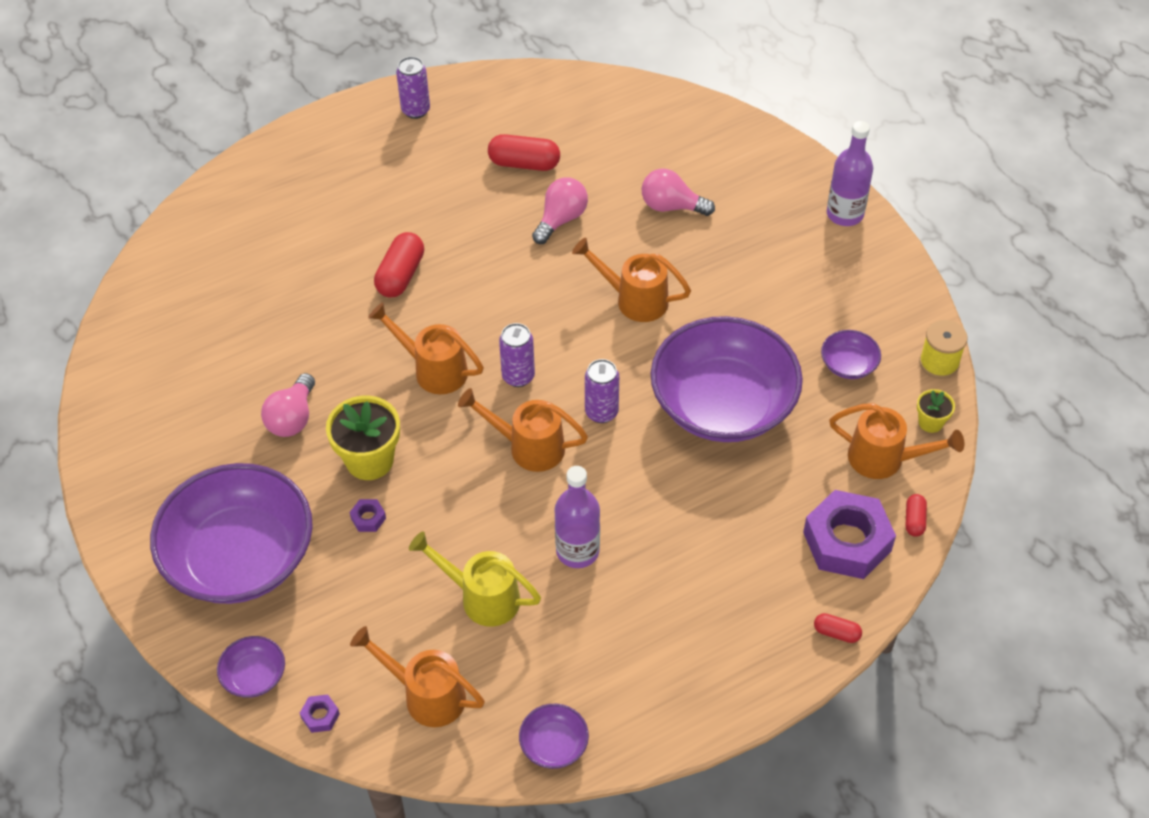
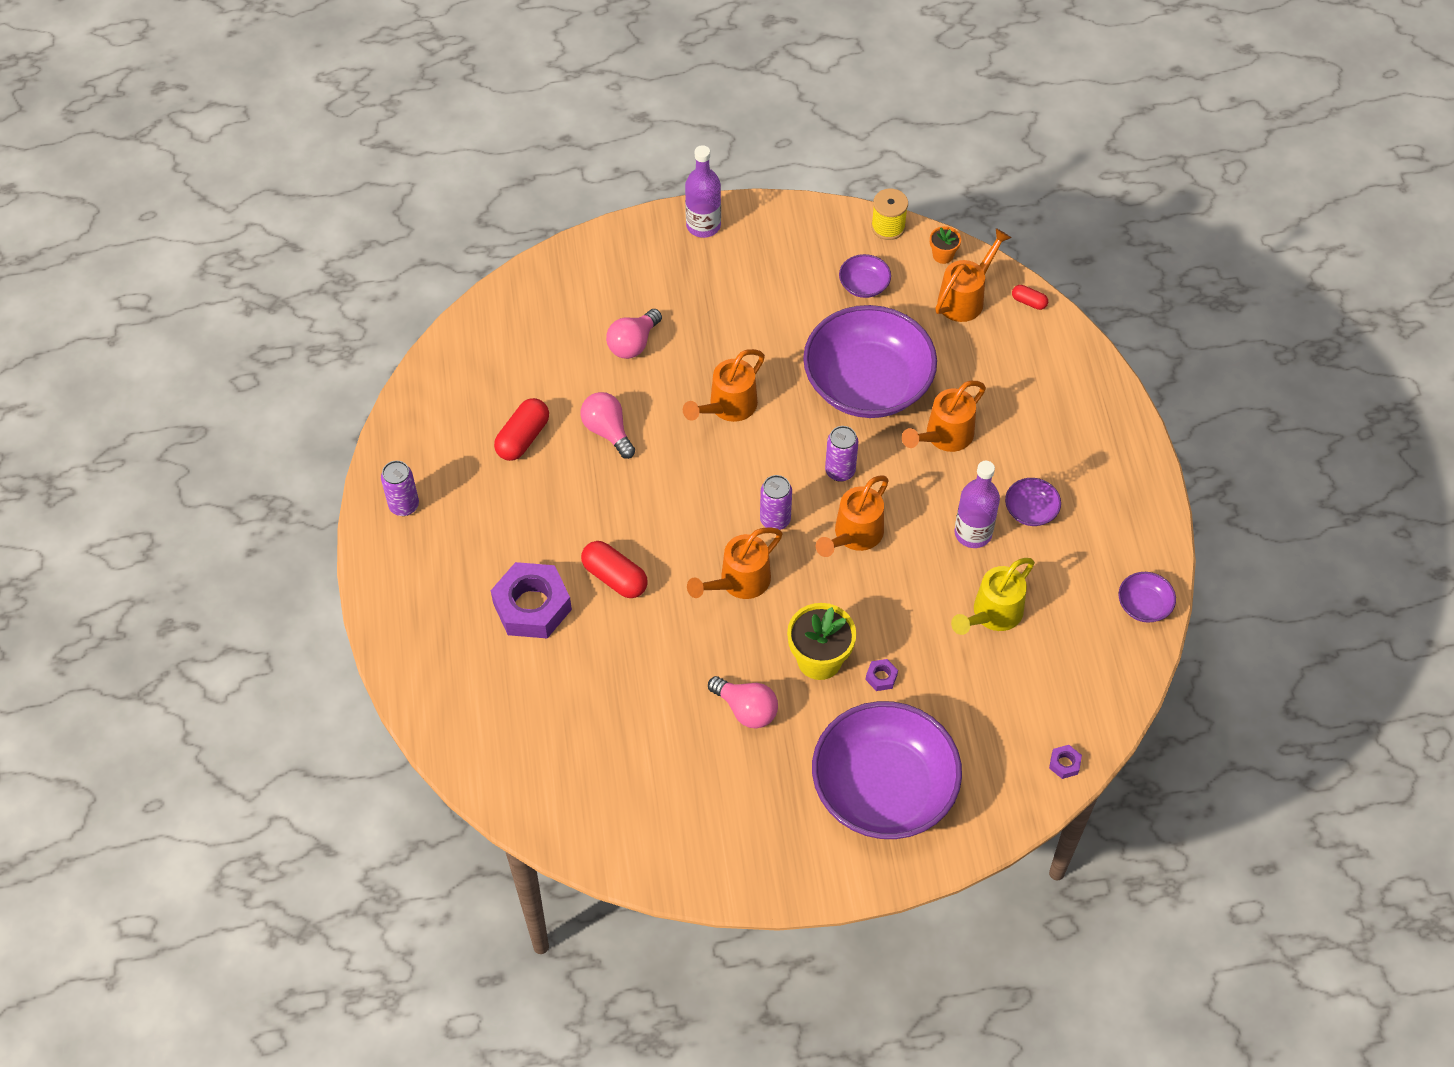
camera: 70 degrees left, 5 degrees up
(254, 676) = (1009, 805): purple bowl -> purple bowl (1030, 510)
(426, 695) = (1071, 681): orange watering can -> orange watering can (944, 436)
(836, 633) = (1109, 389): red capsule -> none
(847, 541) = (1031, 351): purple nut -> purple nut (532, 606)
(930, 422) = (943, 255): yellow flower pot -> orange flower pot

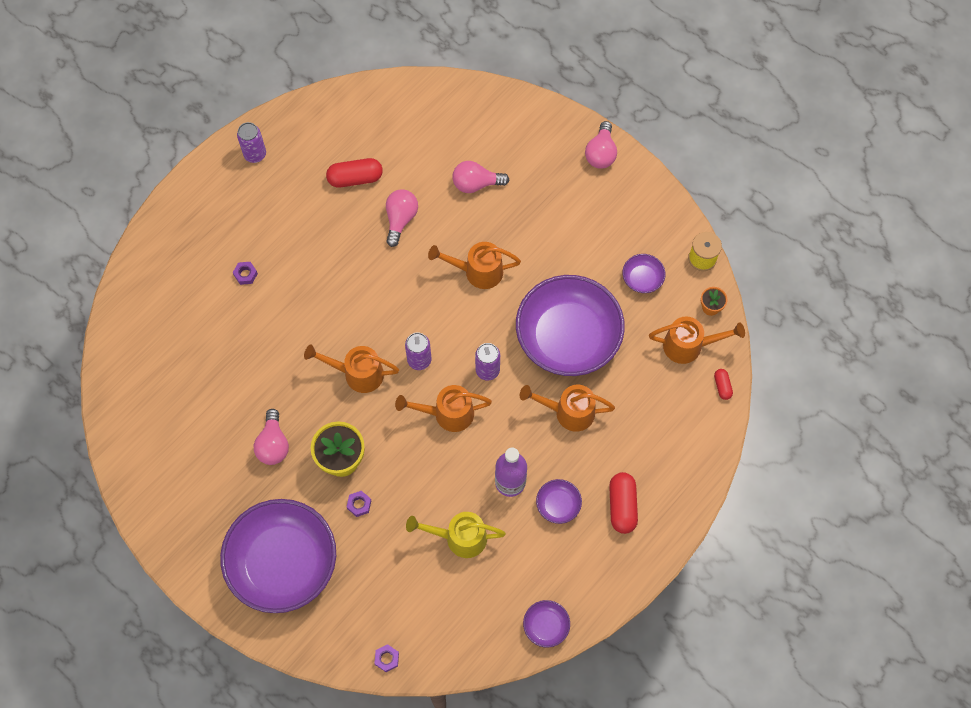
camera: 50 degrees right, 10 degrees up
(532, 606) = (245, 274): purple nut -> purple nut, size x0.40
(615, 577) = (302, 303): red capsule -> red capsule (622, 506)
(703, 225) = (601, 153): purple bottle -> pink light bulb

